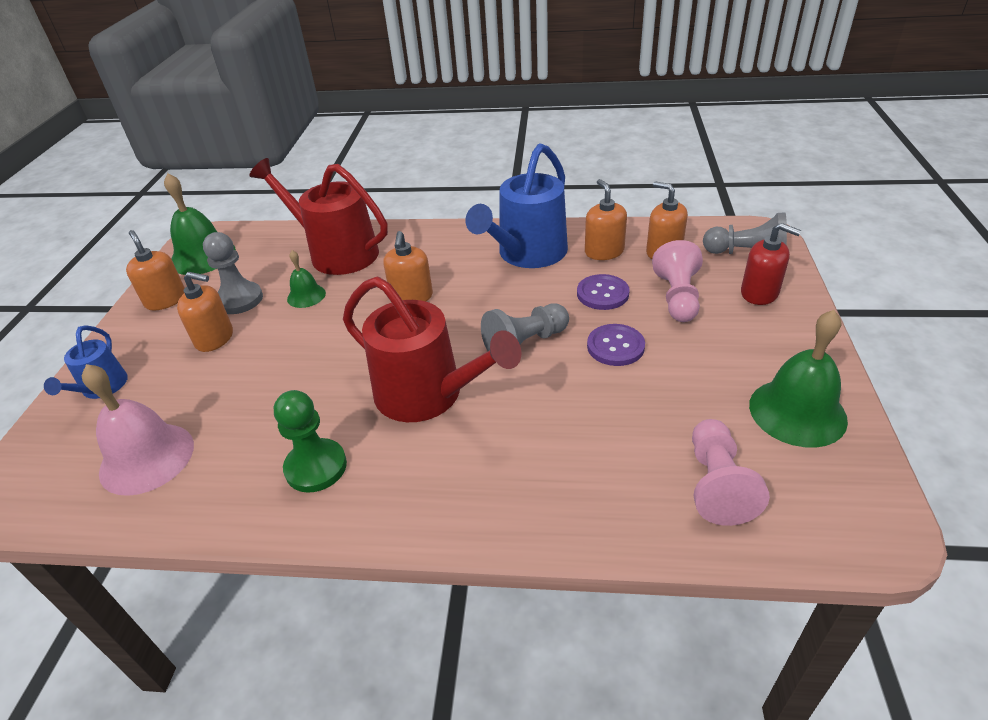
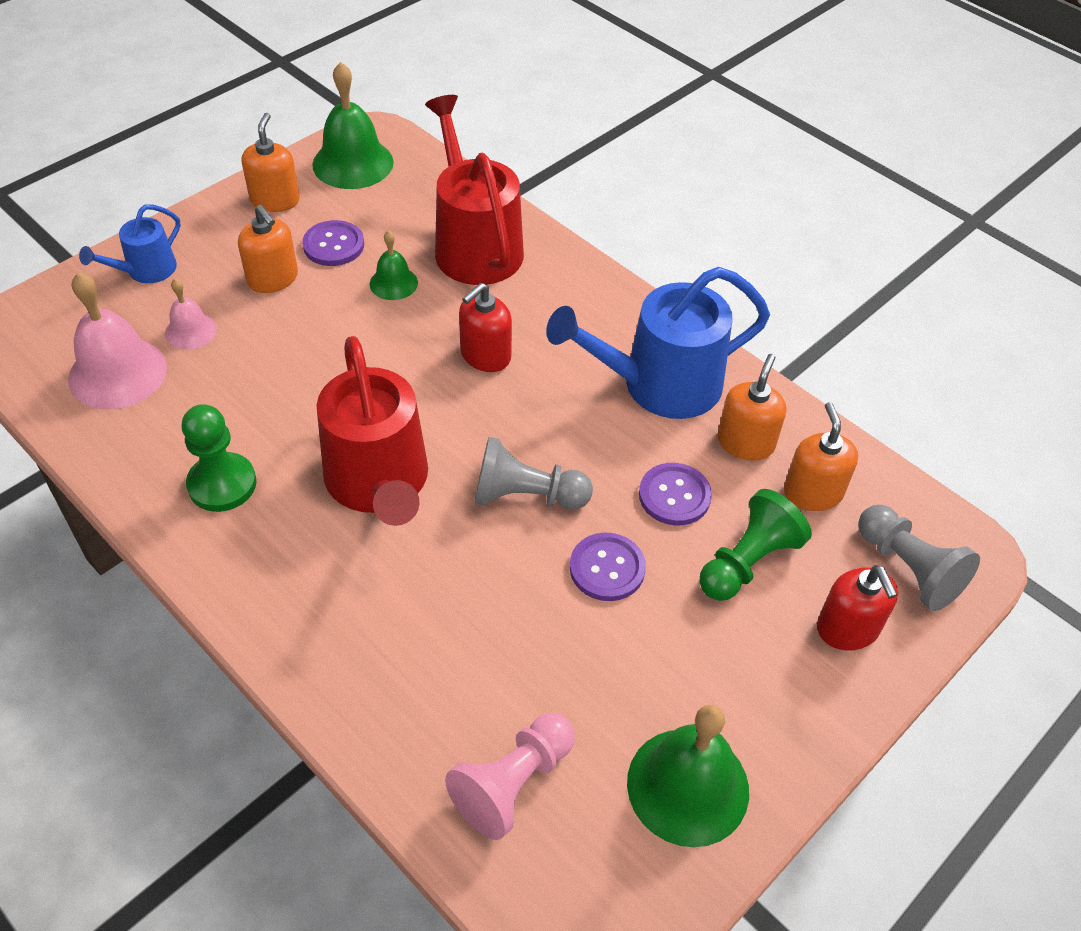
camera: 35 degrees right, 10 degrees up
(182, 400) = (190, 331): none -> pink bell
(239, 300) = (333, 245): grey pawn -> purple button
(411, 296) = (485, 355): orange soap dispenser -> red soap dispenser
(677, 297) = (748, 562): pink pawn -> green pawn

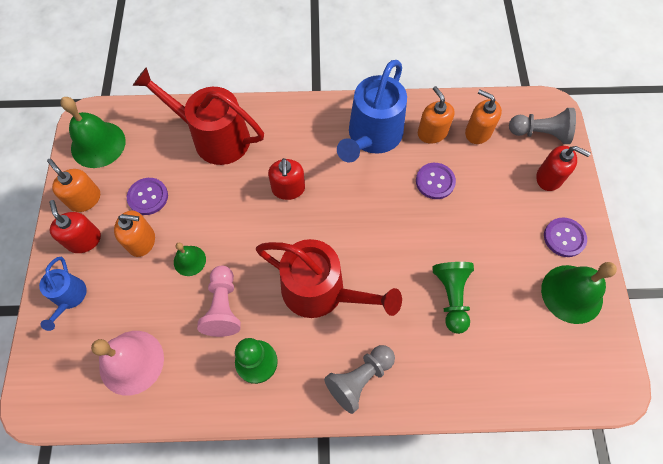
camera: 45 degrees left, 15 degrees up
(190, 331) = (138, 306): pink bell -> none
(226, 234) = (84, 240): none -> red soap dispenser
(393, 283) = (202, 190): green bell -> green bell (189, 260)
(513, 783) = (521, 358): pink pawn -> pink pawn (223, 307)
(526, 496) = (383, 237): grey pawn -> grey pawn (359, 378)
(607, 568) = (449, 237): purple button -> purple button (564, 238)
(748, 562) = (490, 184): green pawn -> green pawn (451, 297)

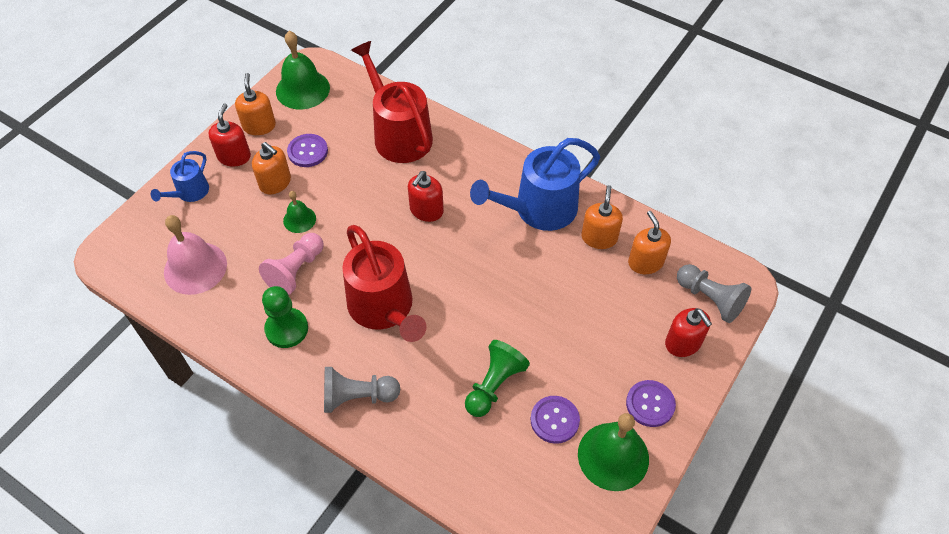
camera: 35 degrees right, 10 degrees down
(435, 181) = (564, 281): purple button -> purple button (554, 420)

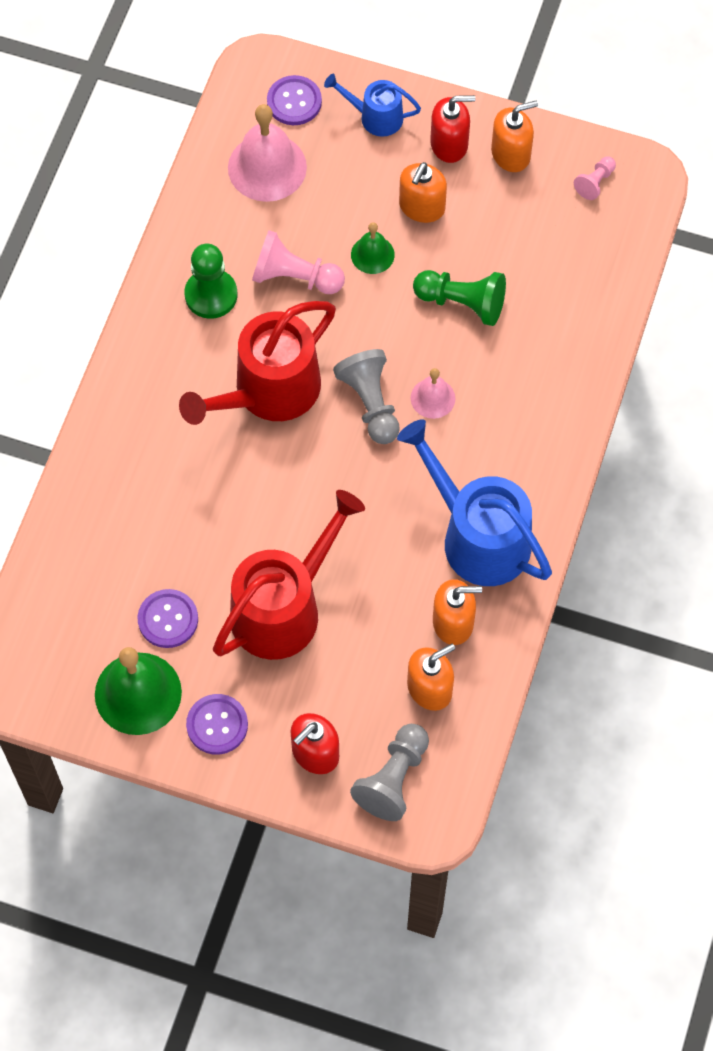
camera: 75 degrees right, 10 degrees up
(302, 89) = (595, 183): green bell -> pink pawn
(307, 151) = (486, 226): purple button -> purple button (294, 102)
(357, 397) = (143, 398): grey pawn -> grey pawn (370, 403)
(399, 134) = (553, 328): red watering can -> red watering can (283, 608)
(426, 210) = (433, 398): red soap dispenser -> pink bell
(494, 385) = (197, 542): green pawn -> green pawn (462, 303)

